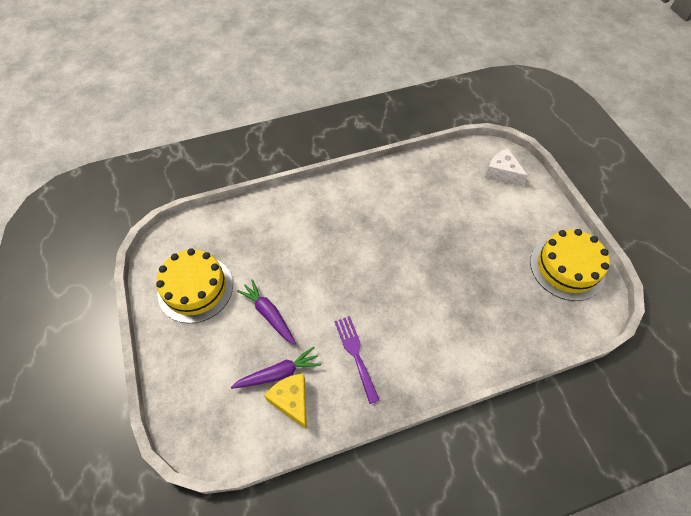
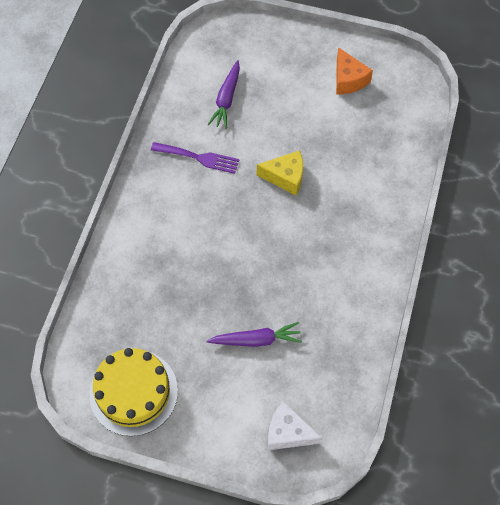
camera: 125 degrees right, 5 degrees up
(195, 288) = (348, 80): yellow cake -> orange cheese
(268, 314) = (283, 118): purple carrot -> purple carrot (256, 340)
(291, 401) = (198, 96): yellow cheese -> yellow cheese (285, 177)
(501, 173) = (288, 432): white cheese -> white cheese turned 150 degrees counterclockwise

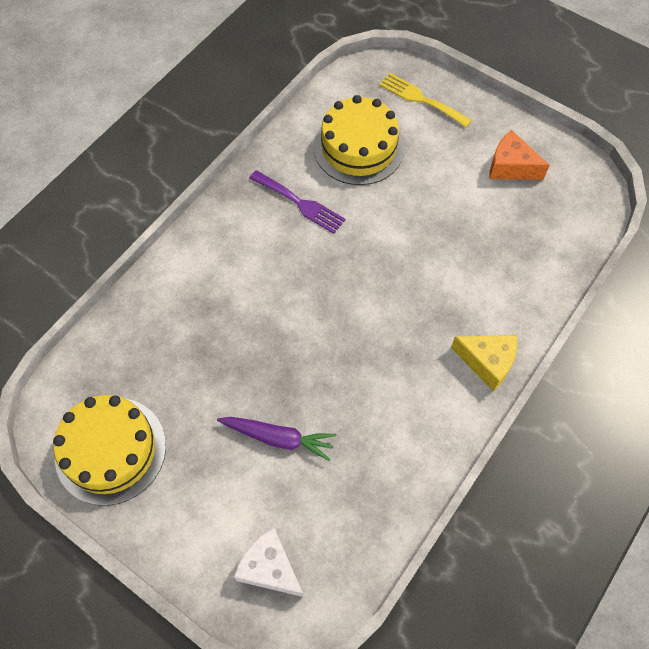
camera: 20 degrees right, 0 degrees up
(226, 99) = (358, 147): purple carrot -> yellow cake
(259, 45) = (421, 99): none -> yellow fork
(285, 177) = (391, 256): yellow cheese -> yellow cheese (487, 362)
(348, 80) = (510, 167): orange cheese -> orange cheese turned 120 degrees clockwise

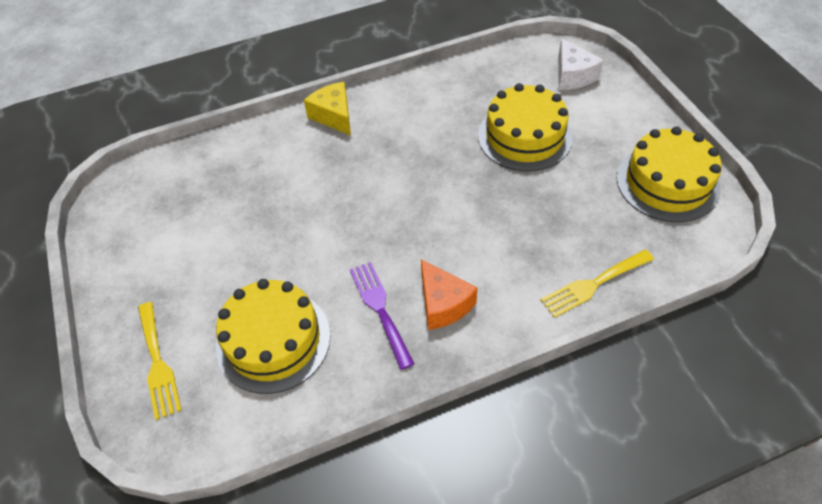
camera: 145 degrees left, 10 degrees down
(144, 303) = (593, 284): none -> yellow fork
(279, 438) = (524, 136): purple carrot -> yellow cake
(510, 167) = (158, 243): orange cheese -> orange cheese (443, 304)

